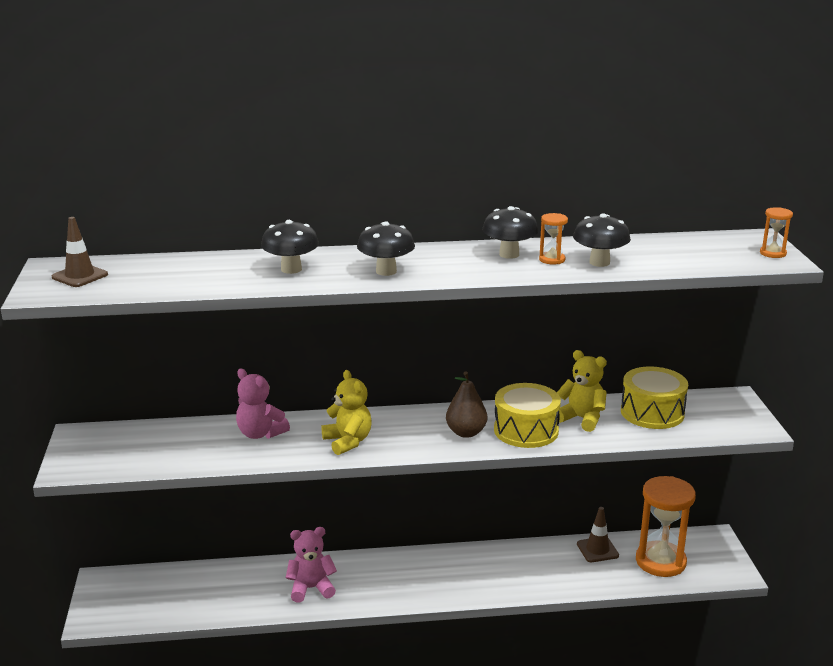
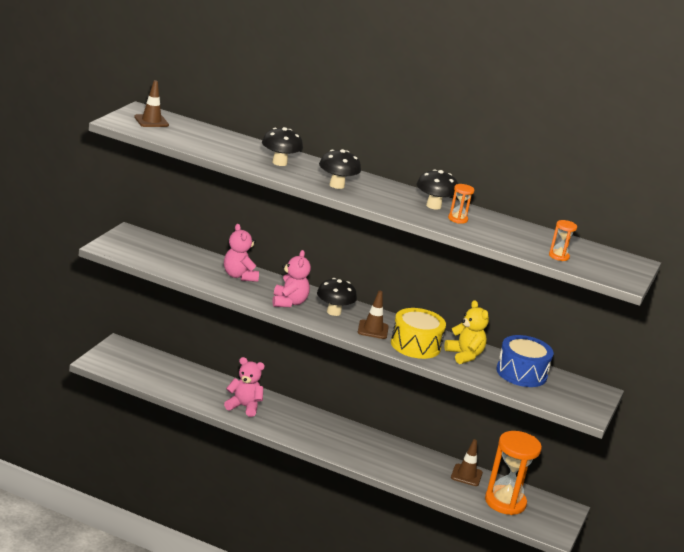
camera: 25 degrees right, 0 degrees up
(348, 442) = (289, 302): yellow teddy bear -> pink teddy bear
(466, 432) = (373, 330): brown pear -> brown traffic cone
(599, 262) = (487, 232): black mushroom -> black mushroom (333, 312)
(652, 412) = (521, 373): yellow drum -> blue drum
(773, 253) = (625, 274): orange hourglass -> orange hourglass (559, 256)

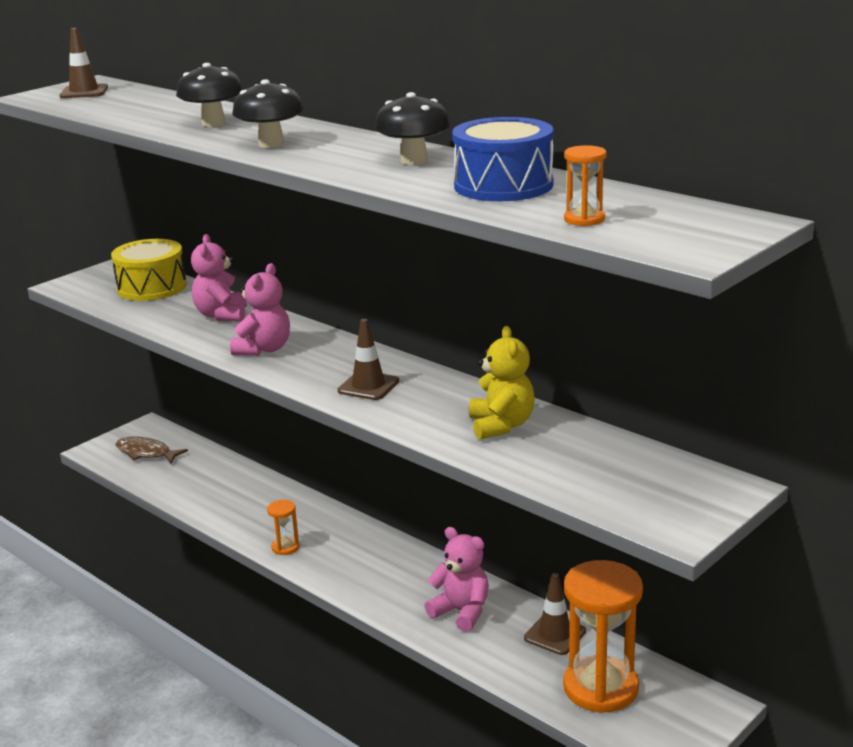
camera: 25 degrees right, 0 degrees up
(134, 364) = (146, 453): none -> brown fish
(244, 407) = (257, 514): pink teddy bear -> pink teddy bear (461, 612)
(333, 312) = (325, 361): black mushroom -> none
(415, 345) = (423, 409): yellow drum -> yellow drum (152, 287)
(457, 219) = (437, 175): orange hourglass -> orange hourglass (285, 547)
(521, 373) = (590, 455): blue drum -> blue drum (503, 185)

